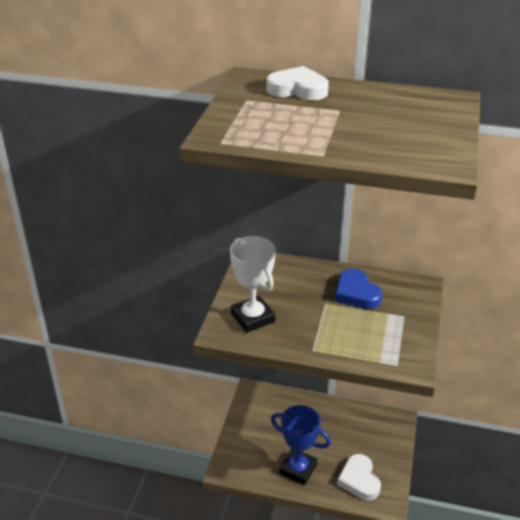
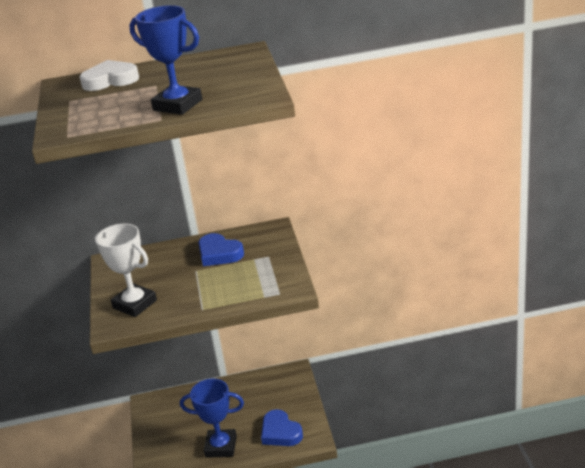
camera: 20 degrees left, 5 degrees down
(349, 143) = (177, 105): none -> blue trophy
(359, 480) = (280, 432): white heart -> blue heart

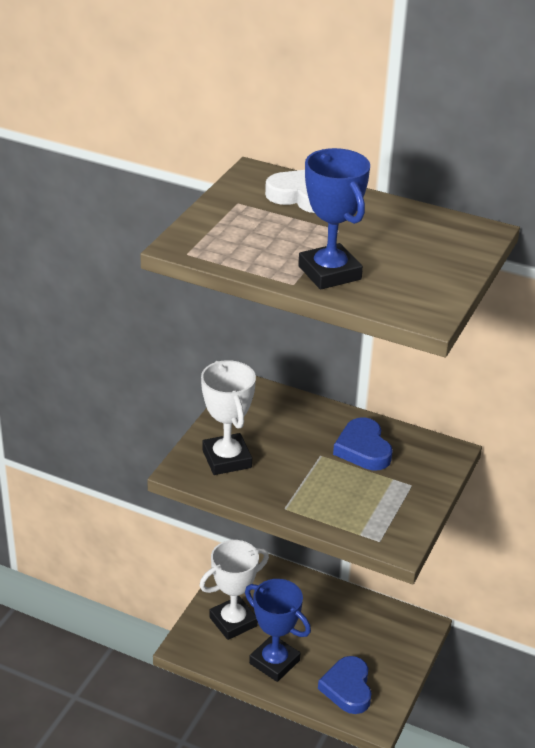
camera: 30 degrees right, 5 degrees up
(172, 440) = (233, 621): none -> white trophy

